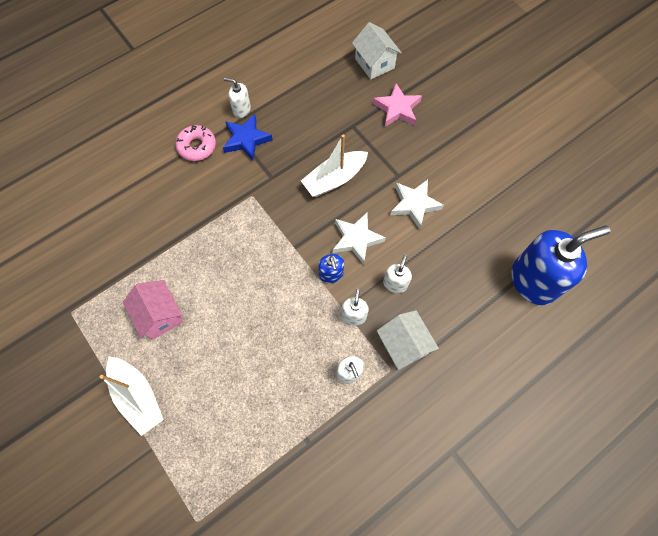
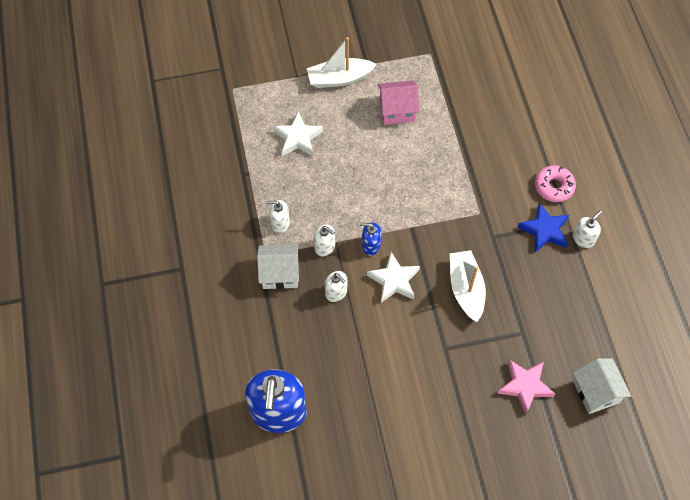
camera: 115 degrees right, 5 degrees down
(374, 63) = (596, 392): white house -> white house turned 75 degrees clockwise
(414, 204) = (406, 347): white star -> white star (298, 138)

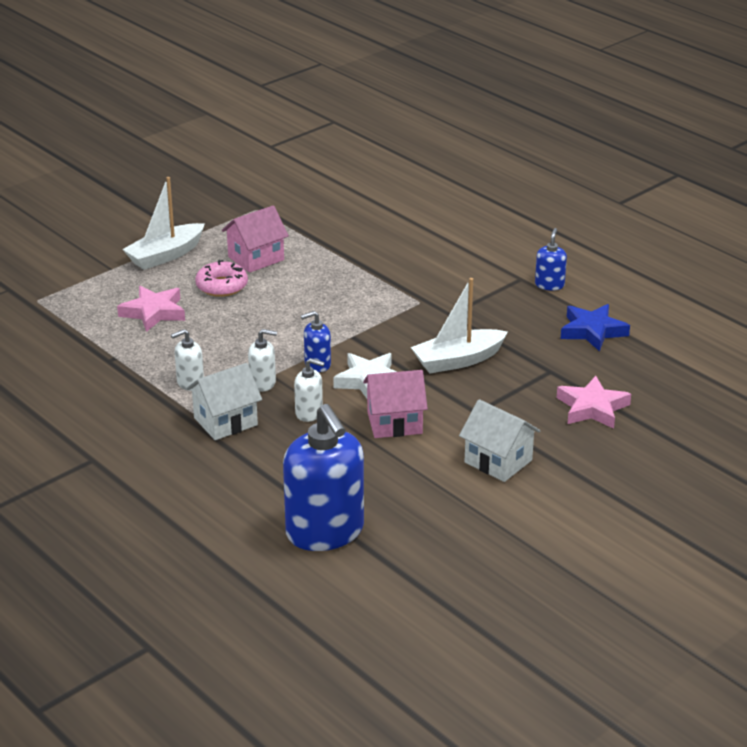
camera: 30 degrees left, 30 degrees down
(298, 138) = (154, 312): white star -> pink star
(384, 331) = (394, 423): none -> pink house
(466, 289) = (458, 360): white boat -> white boat turned 75 degrees counterclockwise
(544, 230) = (502, 292): blue star -> blue star (592, 331)
(554, 187) = (482, 259): pink donut -> pink donut (222, 286)
(583, 239) = (549, 285): white soap dispenser -> blue soap dispenser
(596, 392) = (670, 385): white house -> white house (498, 461)

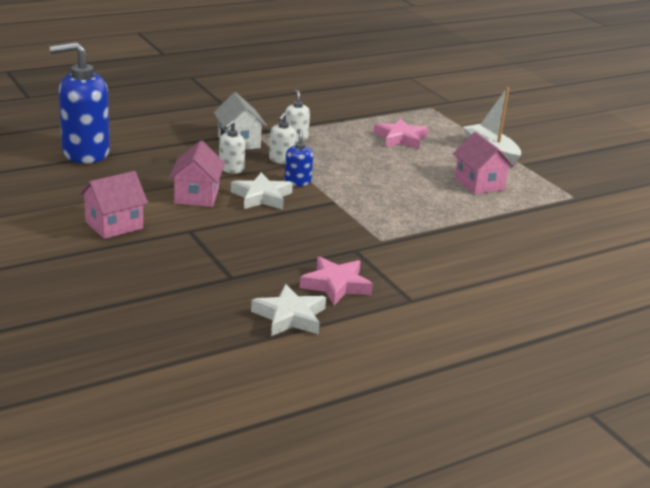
camera: 100 degrees right, 5 degrees down
(222, 286) = (434, 165): pink donut -> none
(458, 360) = (273, 238): white boat -> none
(498, 461) = (114, 225): white house -> pink house
(549, 285) = (392, 314): blue soap dispenser -> none
(592, 331) = (290, 316): blue star -> white star
(592, 408) = (157, 284): pink star -> pink star (336, 285)

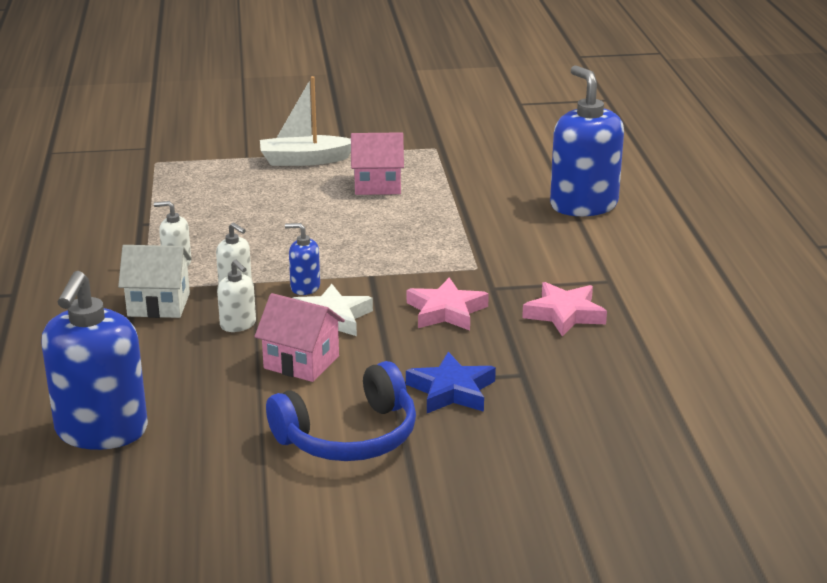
camera: 65 degrees left, 0 degrees up
(114, 225) = (349, 436): pink house -> blue headphones
(191, 253) = (451, 390): none -> blue star
(290, 316) = (620, 353): white star -> none
(400, 138) = (230, 200): pink star -> pink star (446, 311)
(540, 274) = (583, 205): none -> blue soap dispenser

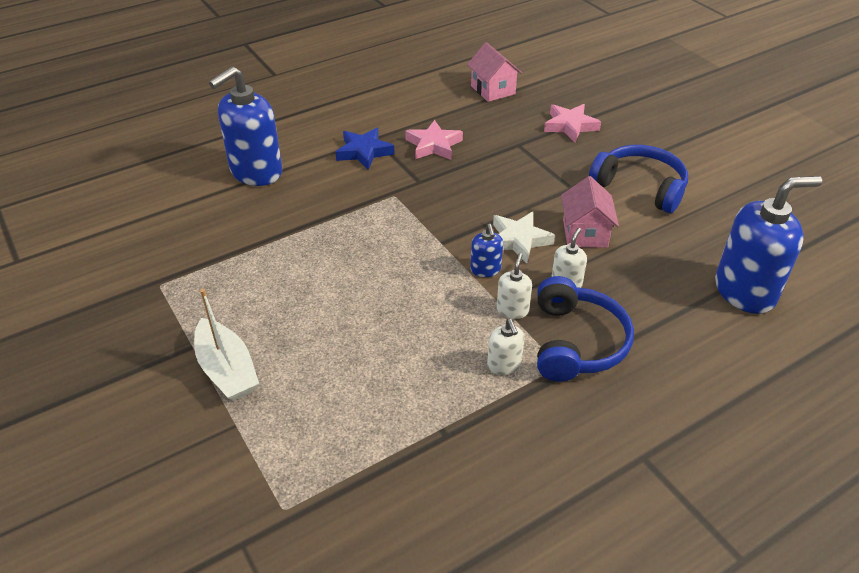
camera: 115 degrees left, 15 degrees up
(158, 305) = (576, 342): white house -> blue headphones
(377, 185) = (268, 294): pink house -> pink house (493, 90)
(446, 311) = (467, 192): pink star -> pink star (570, 126)
(451, 390) = (559, 164): blue star -> blue star (364, 152)

